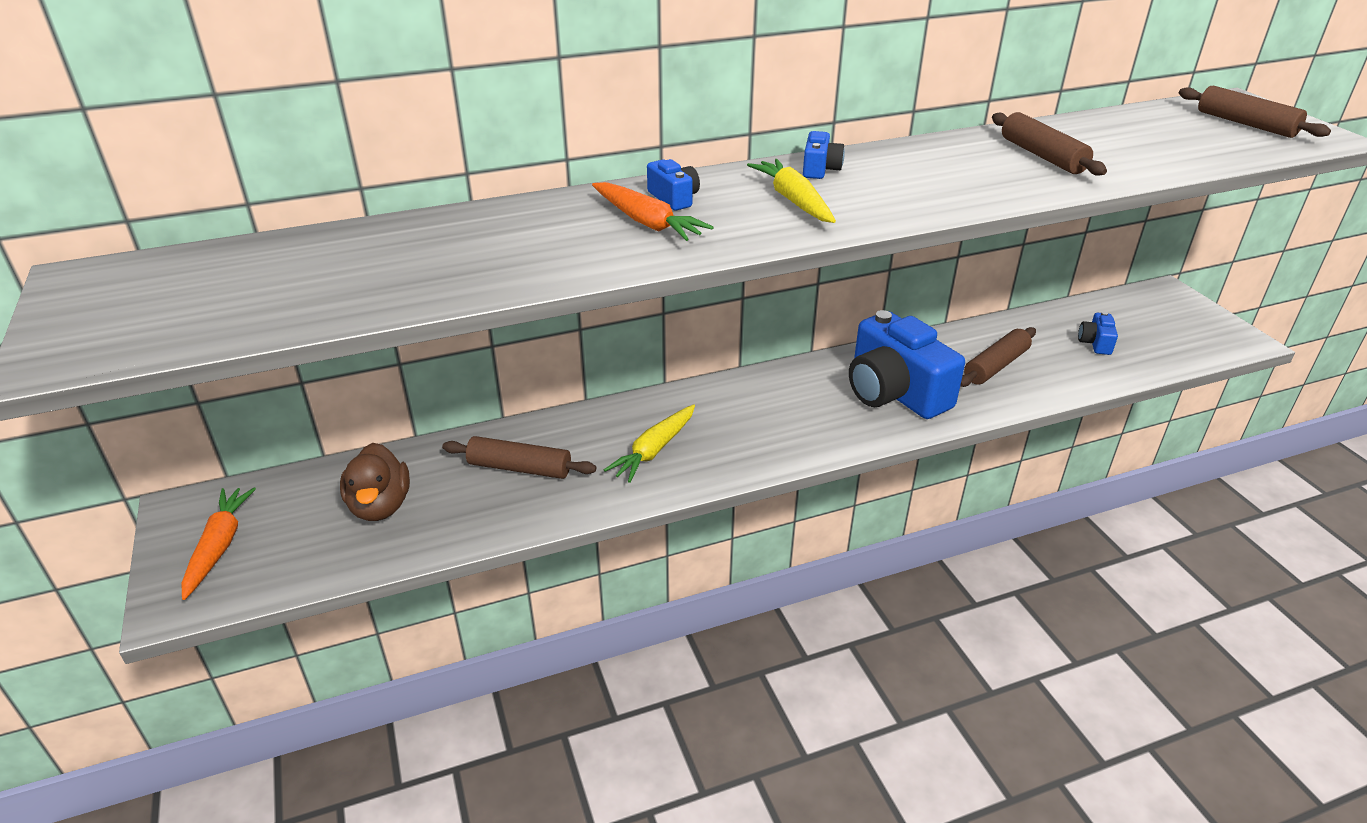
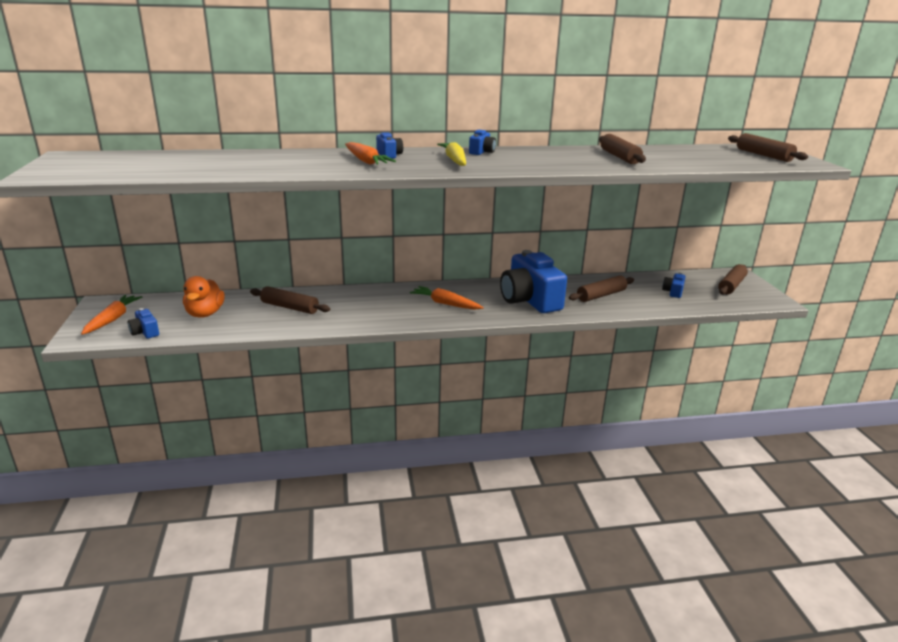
camera: 10 degrees right, 10 degrees down
(292, 568) = (145, 332): none -> blue camera
(380, 506) = (205, 314): brown duck -> orange duck
(654, 450) = (370, 308): yellow carrot -> none
(769, 420) = (445, 304): none -> orange carrot
(1170, 318) = (731, 285): none -> brown rolling pin

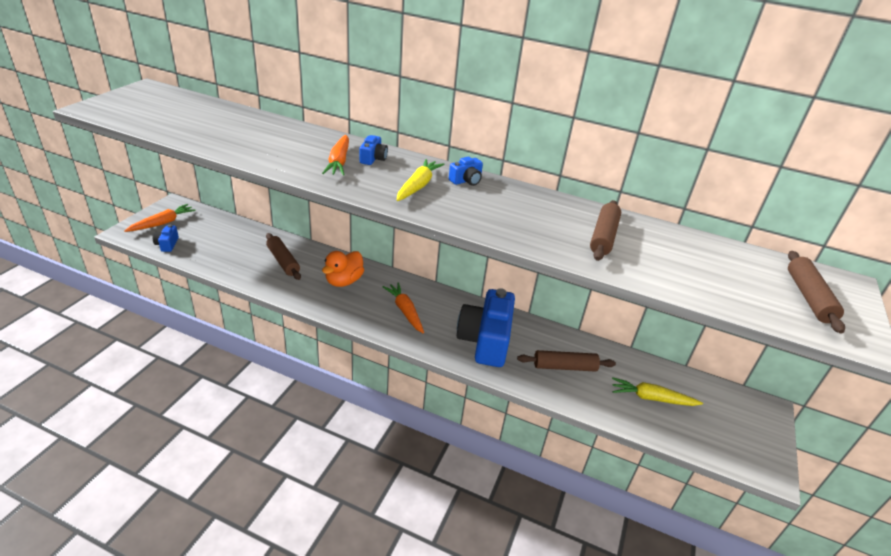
camera: 30 degrees right, 10 degrees up
(205, 314) = (221, 242): orange duck -> orange duck (344, 281)
(673, 292) = (652, 398): blue camera -> yellow carrot
(731, 285) = (737, 421): brown rolling pin -> none

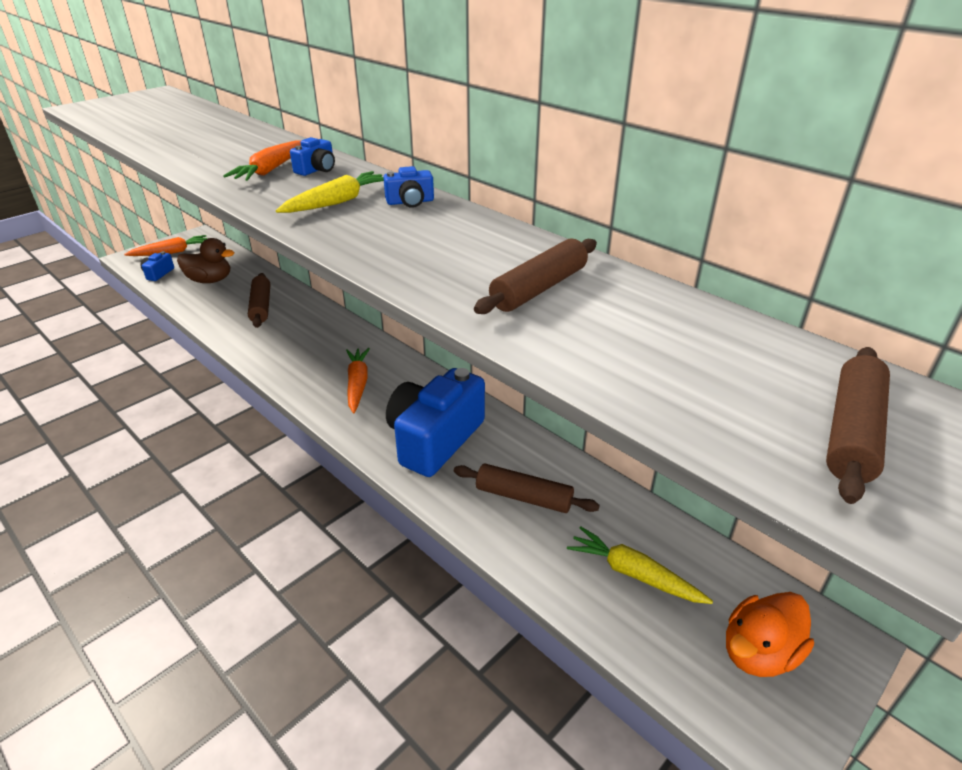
camera: 25 degrees right, 0 degrees up
(220, 244) = (210, 280): none -> brown duck
(344, 281) = (311, 338): orange duck -> orange duck (759, 653)

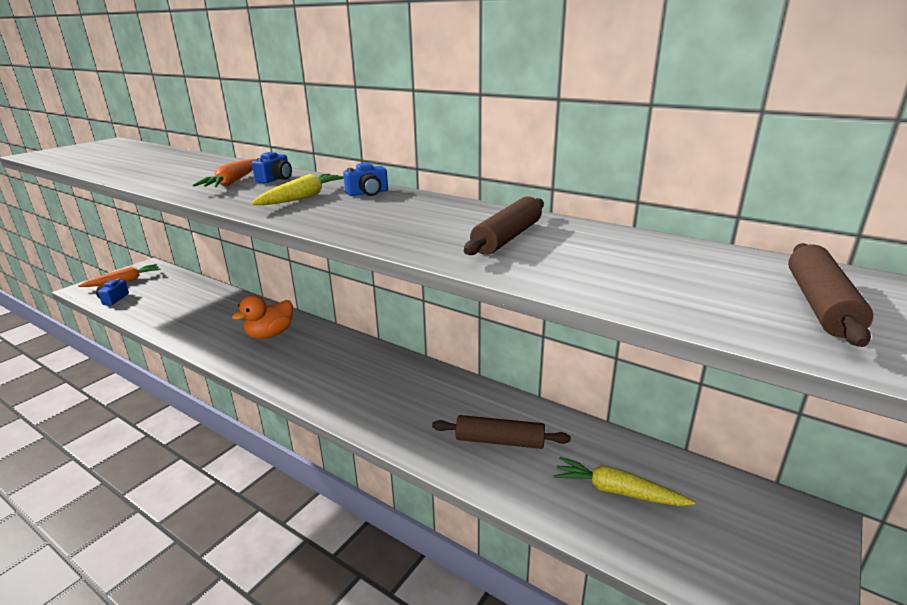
camera: 10 degrees left, 10 degrees down
(210, 280) = (165, 300): brown duck -> none
(261, 306) = (218, 315): brown rolling pin -> none
(357, 384) = (323, 368): orange carrot -> none
(434, 439) = (405, 404): blue camera -> none
(759, 653) = (748, 541): orange duck -> orange duck (270, 334)

